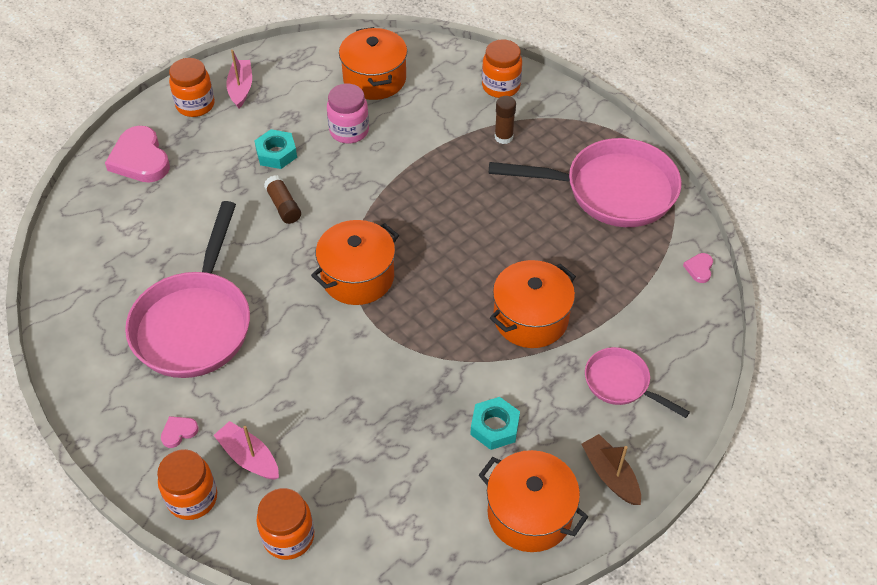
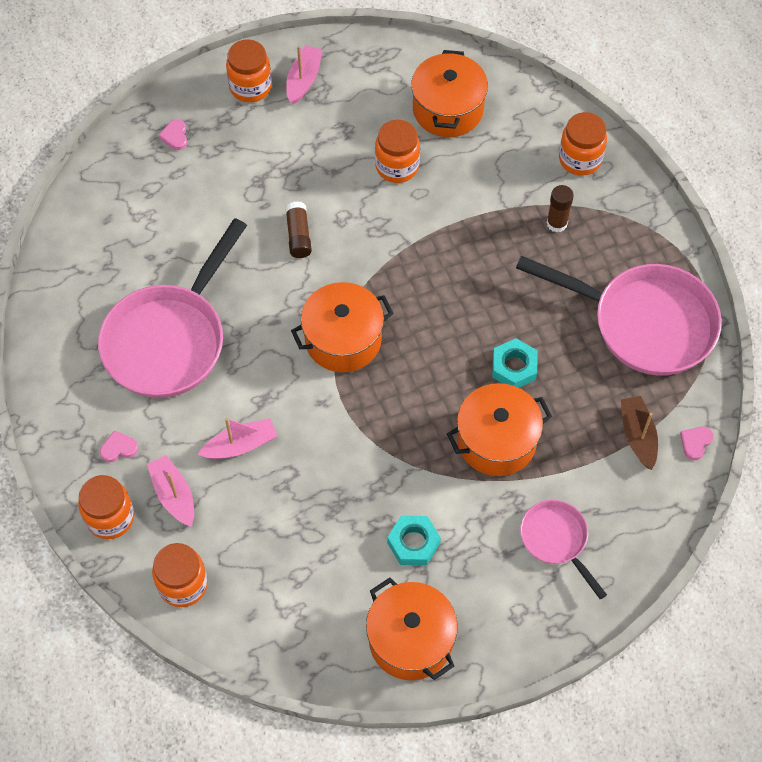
camera: 20 degrees right, 10 degrees up
(140, 159) = (175, 136): pink heart -> pink heart, size x0.45
(276, 153) = (313, 171): turquoise nut -> turquoise nut (514, 367)
(297, 393) = (240, 445): none -> pink boat
(349, 131) = (397, 166): pink jar -> orange jar
(610, 475) = (504, 629): brown boat -> brown boat (637, 435)

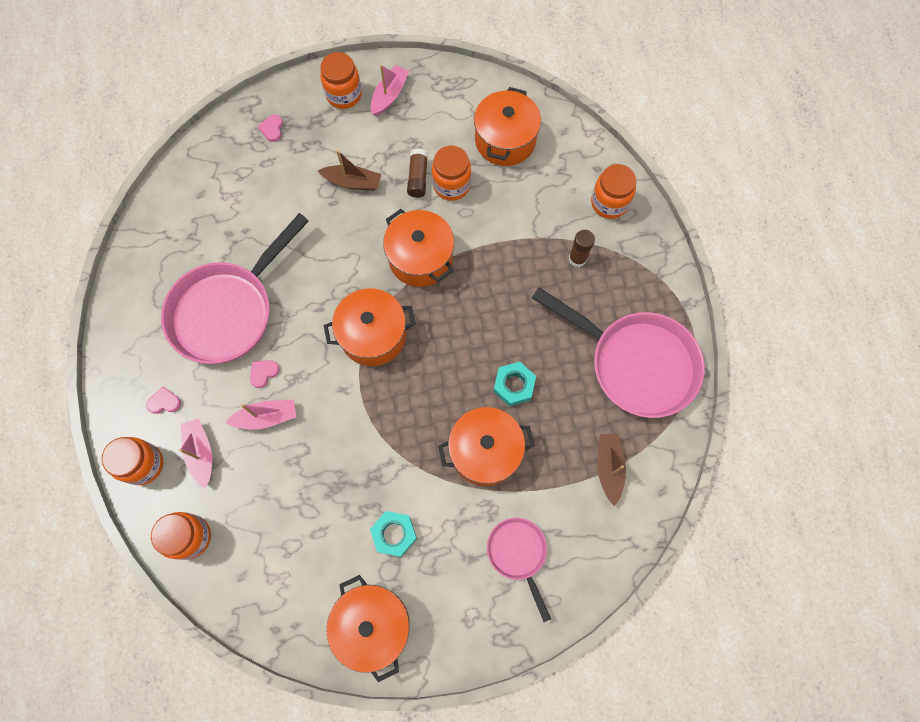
camera: 10 degrees right, 10 degrees up
(282, 180) = (352, 182): none -> brown boat
(298, 235) = (355, 234): brown glue stick -> brown glue stick (418, 178)
(379, 250) = (420, 258): none -> orange pot
(695, 443) = (658, 483): pink heart -> pink heart (263, 373)

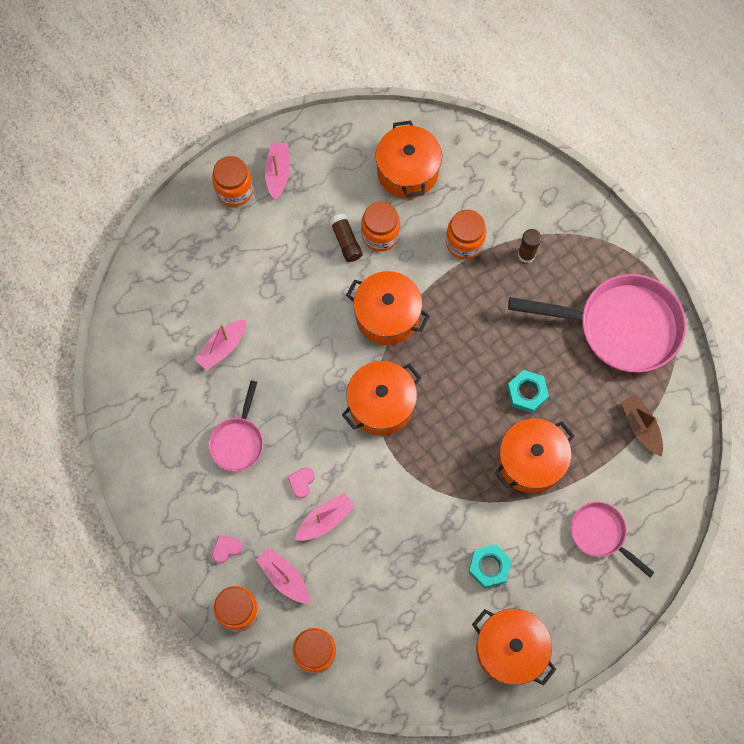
camera: 25 degrees left, 0 degrees up
(228, 310) = (238, 441): pink pan -> pink pan, size x0.52
(260, 223) = (222, 347): none -> pink boat
(272, 129) = (184, 253): pink heart -> none
(352, 182) = (288, 272): brown boat -> none
(609, 203) = (529, 191): orange jar -> orange jar (464, 243)

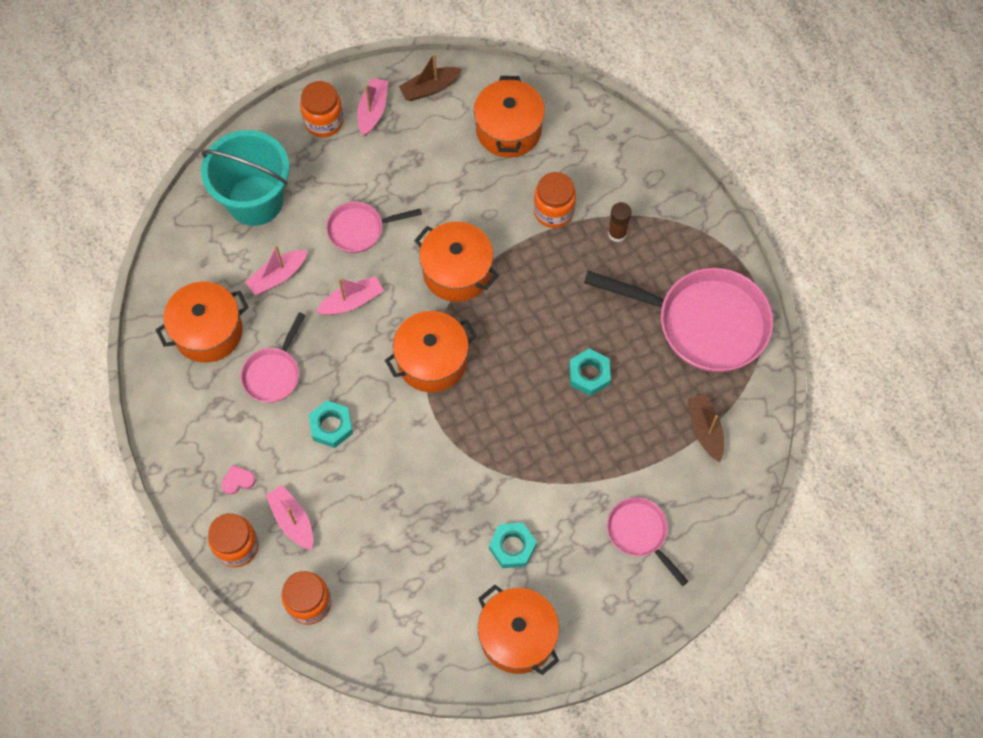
camera: 10 degrees right, 5 degrees down
(186, 278) = (255, 200): none -> turquoise bucket
(290, 290) = (360, 229): none -> pink pan
(301, 482) = (331, 426): pink heart -> turquoise nut
(325, 519) = (348, 468): pink boat -> pink boat (352, 301)
(326, 142) = (430, 88): none -> brown boat
(346, 241) = (429, 190): brown glue stick -> none
(380, 235) = (466, 189): orange jar -> none
(530, 461) = (579, 445): orange pot -> orange pot (208, 331)

